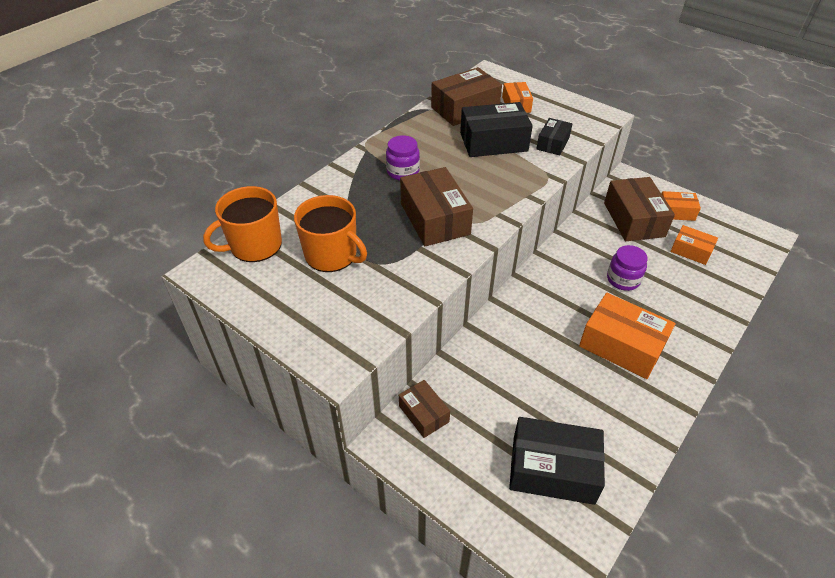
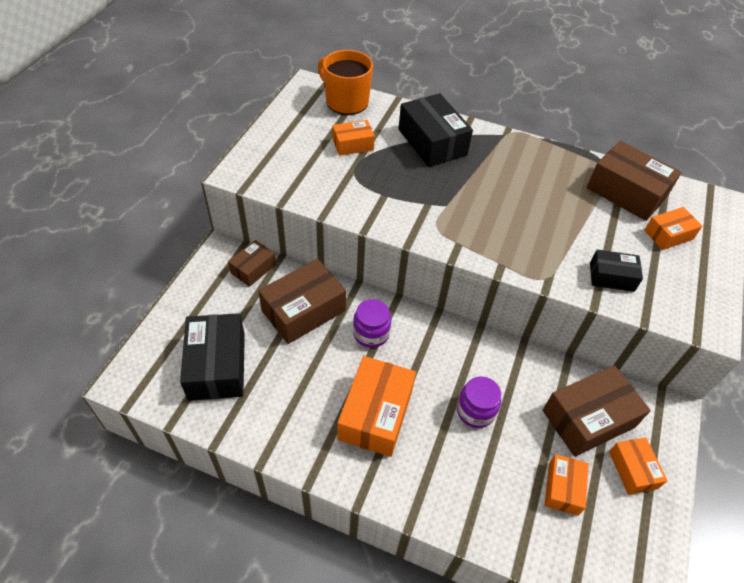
camera: 70 degrees right, 5 degrees up
(332, 255) = (353, 144): orange mug -> orange box
(403, 172) = (486, 165): purple jar -> purple jar (371, 333)
(434, 219) = (428, 199): brown box -> brown box (303, 310)
(493, 142) = (579, 224): black box -> black box (432, 142)

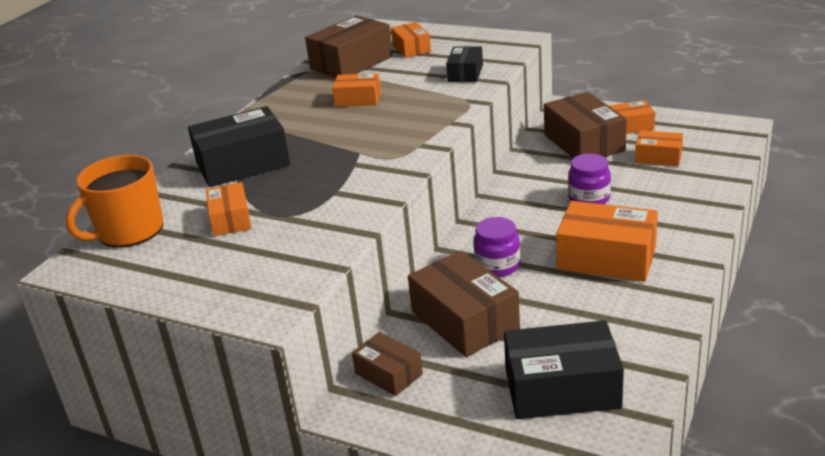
camera: 80 degrees left, 20 degrees down
(546, 200) = (358, 99): none -> orange box

